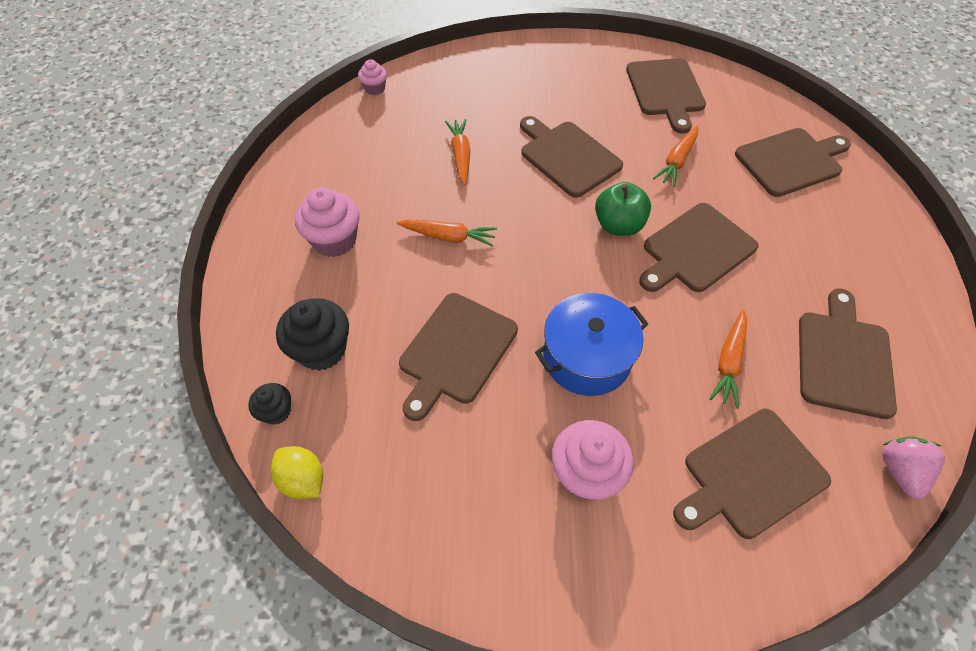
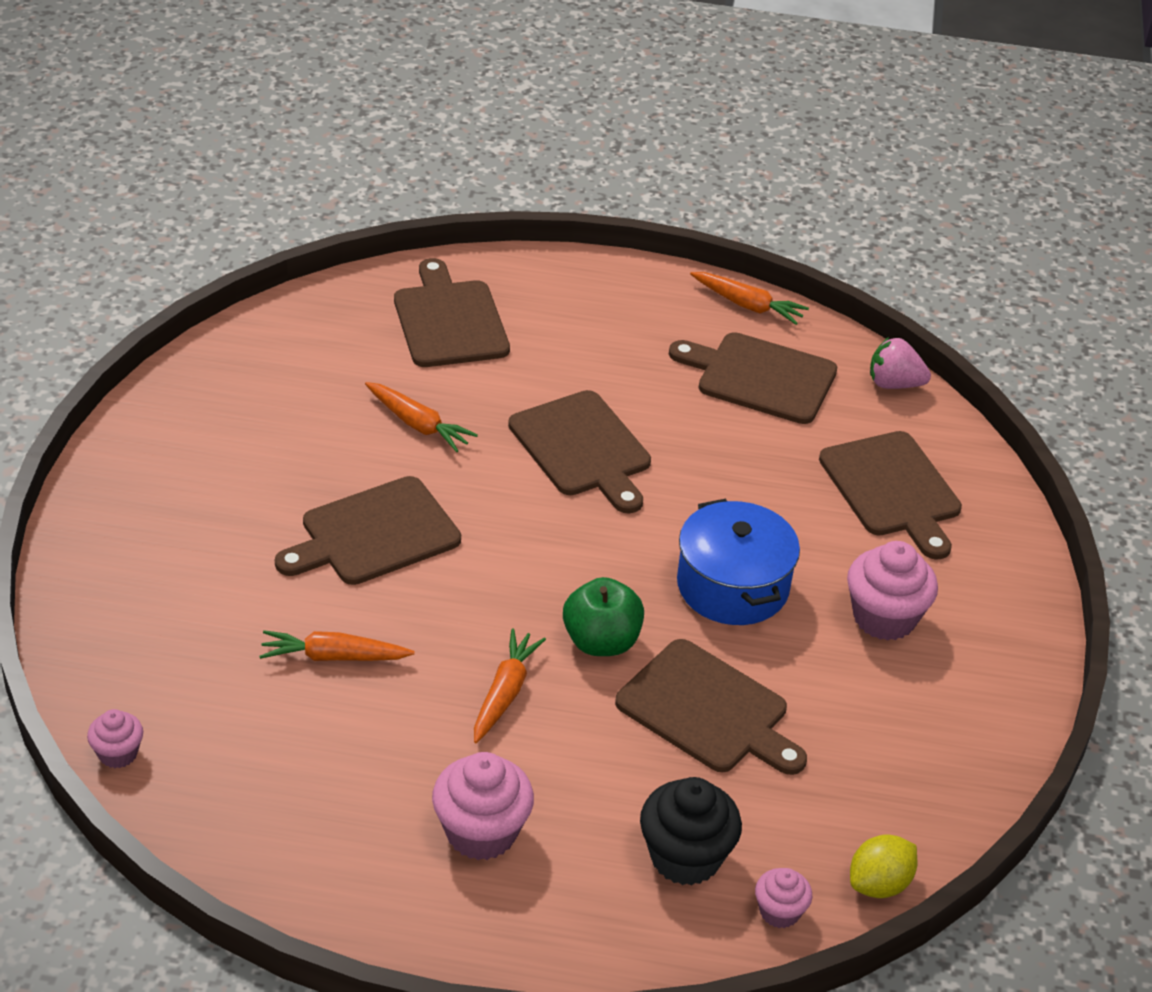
camera: 85 degrees left, 15 degrees down
(276, 411) = (779, 912): black cupcake -> pink cupcake
(618, 225) = (524, 510): green apple -> green apple (601, 641)
(665, 90) = (262, 397): brown cutting board -> none
(729, 362) = (754, 466): orange carrot -> orange carrot (747, 305)

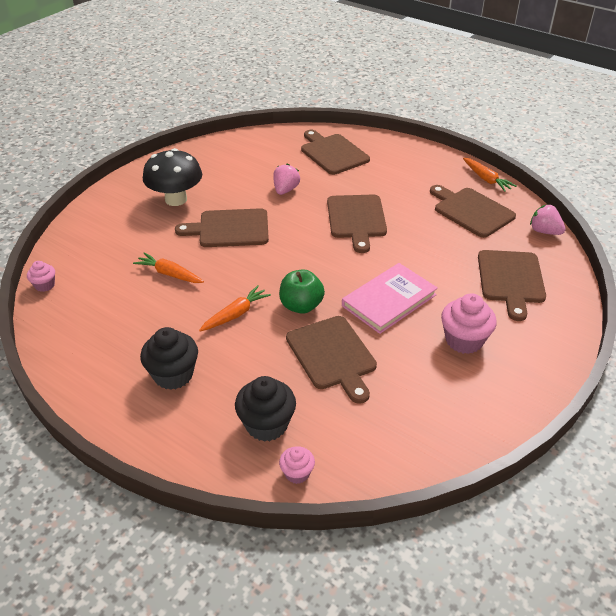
camera: 30 degrees right, 0 degrees up
(226, 503) = (176, 199): none -> black mushroom
(418, 424) = (285, 190): orange carrot -> pink strawberry
(449, 320) = (333, 153): brown cutting board -> brown cutting board turned 45 degrees counterclockwise
(481, 832) = (173, 375): pink cupcake -> black cupcake
(732, 586) = (389, 300): blue pot -> pink book
(879, 884) = (365, 480): yellow lemon -> none

